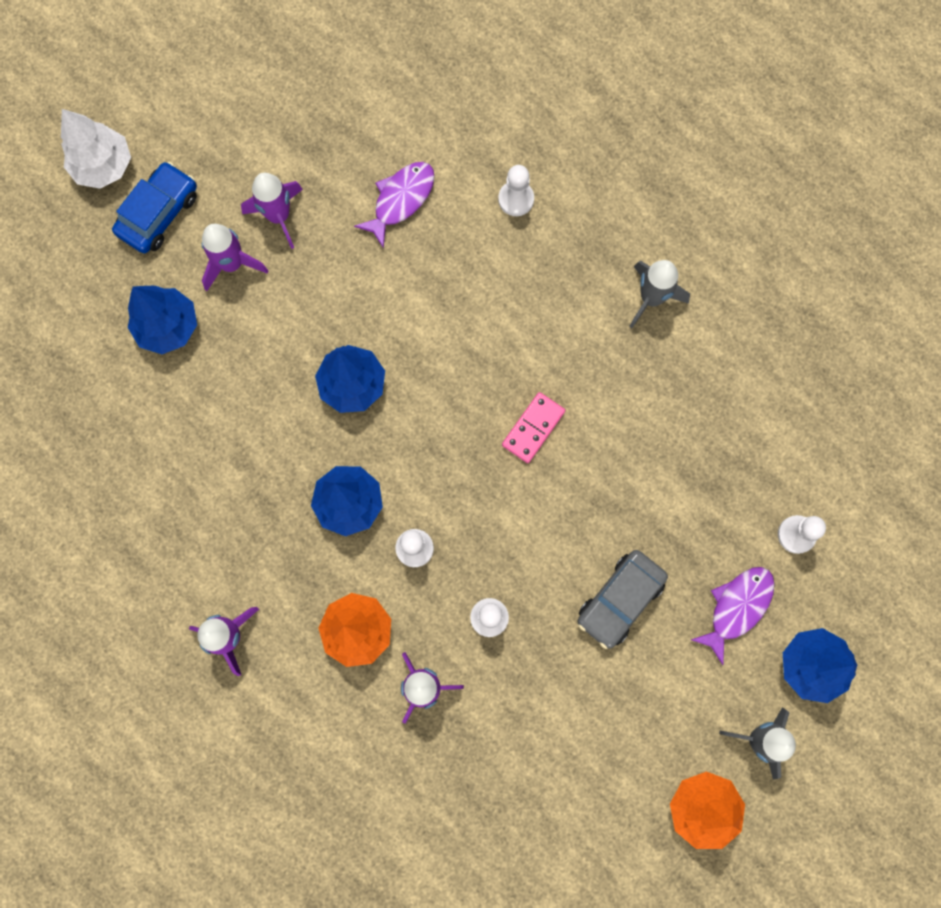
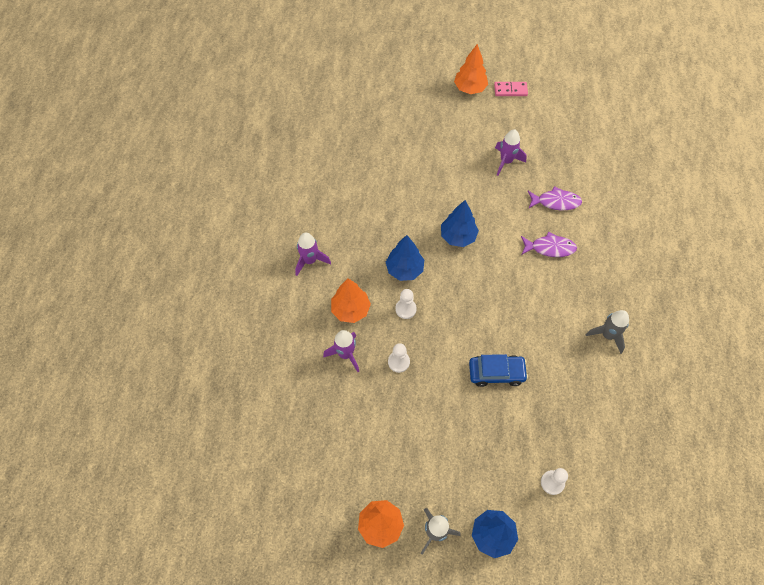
camera: 55 degrees right, 15 degrees down
(104, 166) = (470, 88): white tree -> orange tree
(159, 213) = (468, 119): blue car -> blue car (496, 373)
(168, 327) = (423, 153): blue tree -> none
(232, 264) = (470, 158): purple rocket -> none
(516, 199) = (599, 247): white pawn -> none
(533, 428) = (501, 323): pink domino -> pink domino (510, 90)
(620, 600) = (452, 416): grey car -> none
(737, 607) = (492, 476): purple fish -> purple fish (550, 248)

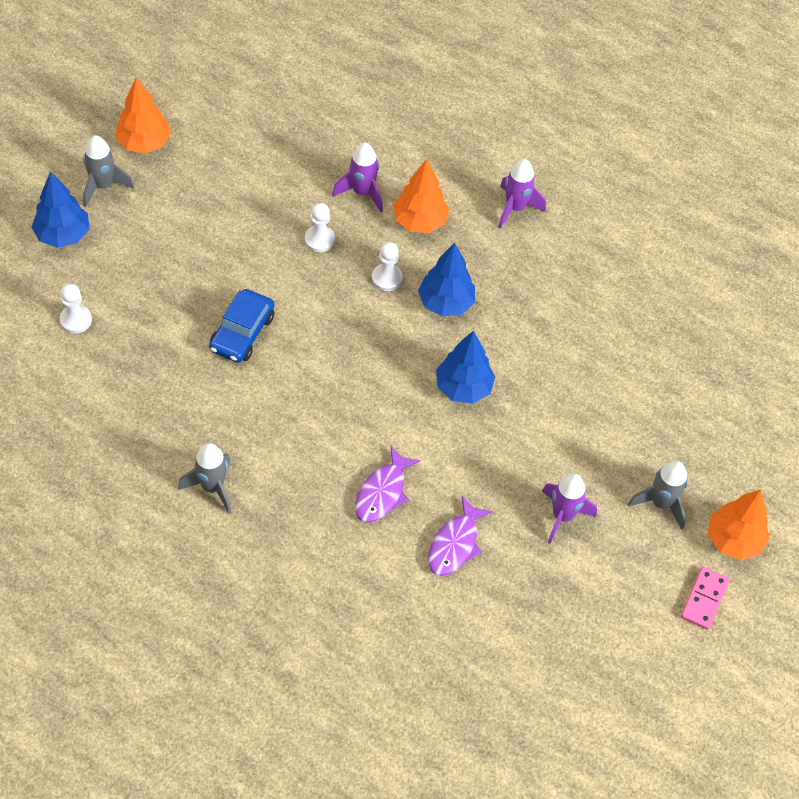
camera: 110 degrees right, 5 degrees down
(469, 123) = (661, 503): none -> grey rocket

